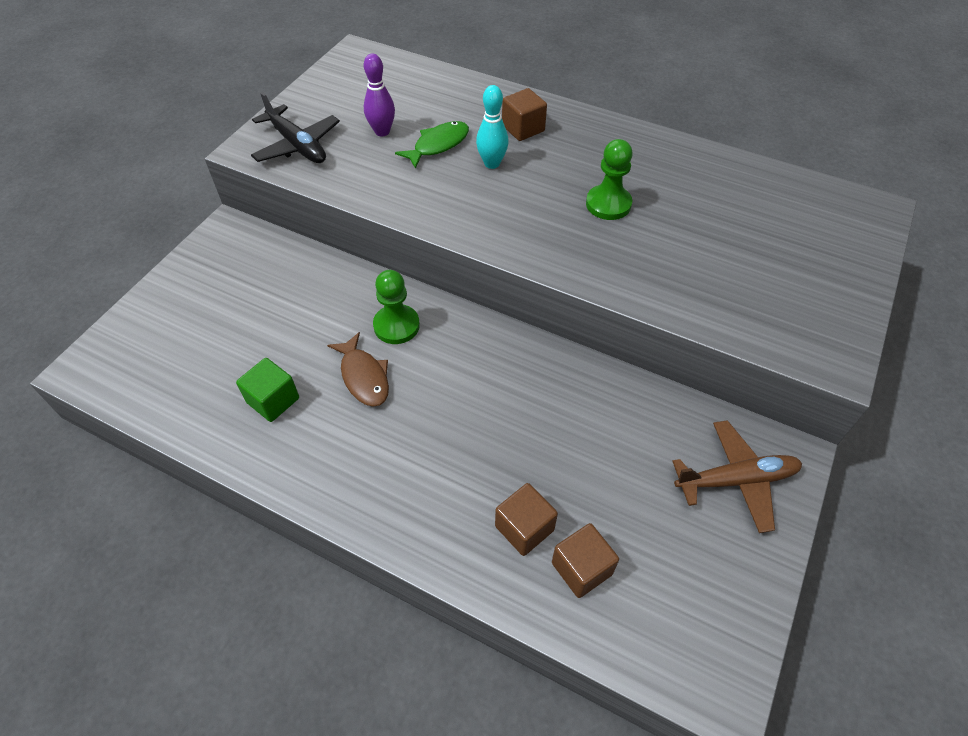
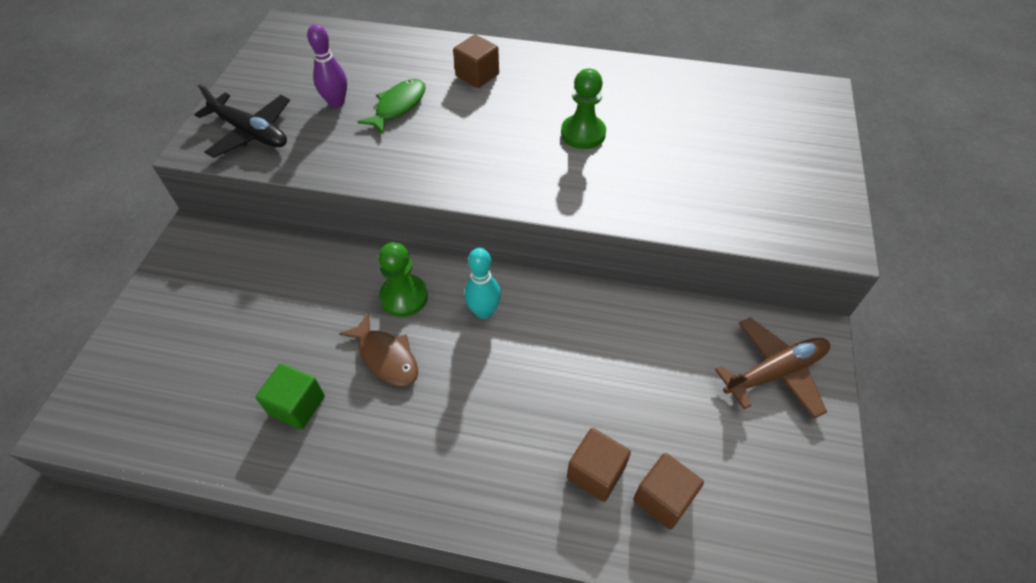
camera: 15 degrees left, 0 degrees up
(492, 163) = (458, 115): turquoise bowling pin -> turquoise bowling pin (484, 311)

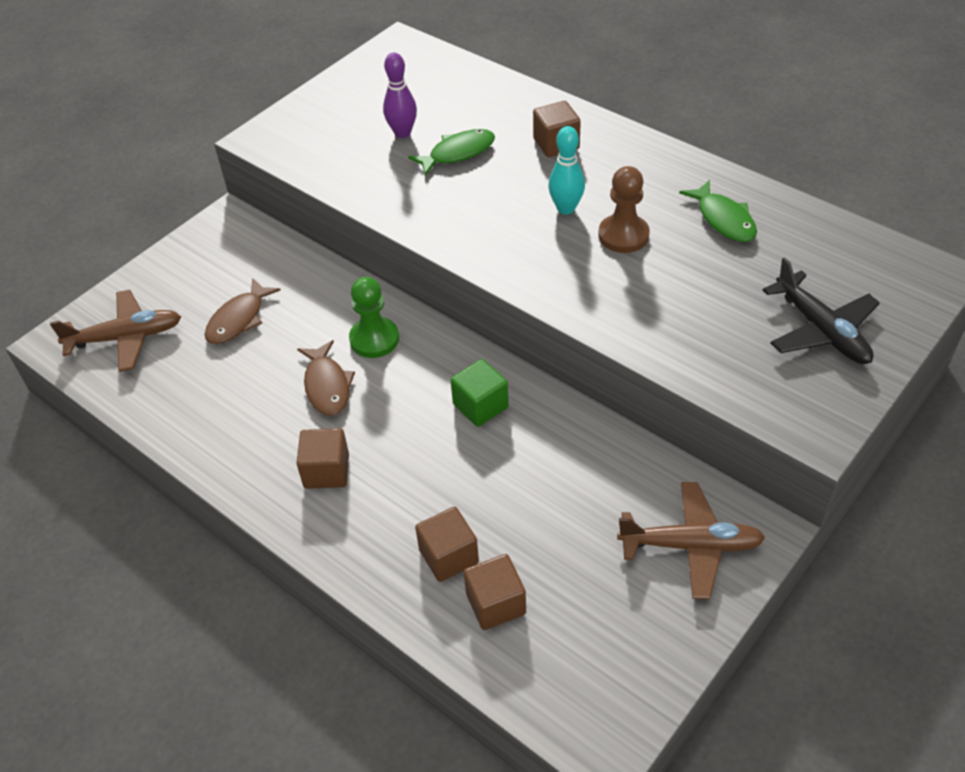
camera: 30 degrees right, 5 degrees down
(149, 389) = (126, 337): none -> brown plane
(251, 133) = (310, 139): black plane -> black plane (821, 330)
(261, 326) = (238, 319): none -> brown fish
(297, 405) = (231, 396): green cube -> green cube (480, 406)
(435, 440) = (326, 471): none -> brown cube
(484, 311) = (439, 379): turquoise bowling pin -> turquoise bowling pin (566, 208)
(583, 133) = (623, 235): green pawn -> brown pawn
(649, 97) = (723, 219): none -> green fish

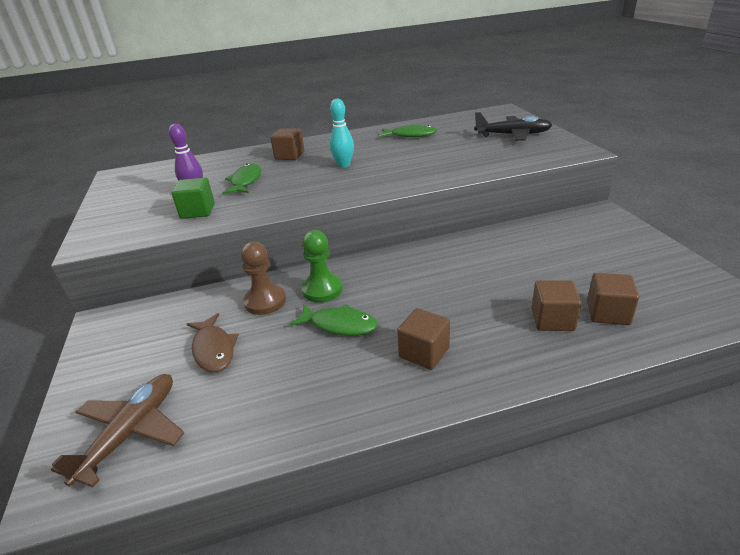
camera: 55 degrees left, 15 degrees down
(327, 386) = (339, 325): brown fish -> green fish
(480, 406) = (430, 266): green cube -> green cube (198, 211)
(623, 235) = (387, 157): brown pawn -> brown pawn (265, 301)
(691, 545) = (599, 233): brown plane -> none

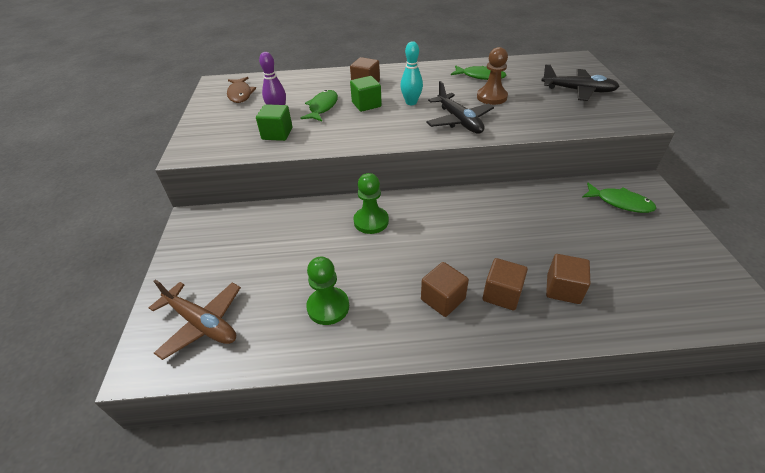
camera: 10 degrees right, 10 degrees up
(131, 432) = (202, 323): brown plane -> brown plane turned 90 degrees clockwise
(214, 349) = (274, 262): brown fish -> brown fish (240, 94)
(265, 301) = (322, 224): brown pawn -> brown pawn (491, 97)
(290, 385) = (328, 307): none -> green pawn
(295, 173) = (366, 104): none -> green cube
(339, 325) = (378, 259): green fish -> green fish (620, 202)
(399, 174) = (459, 121): none -> black plane
(608, 313) = (616, 292): brown cube -> brown cube (502, 294)

